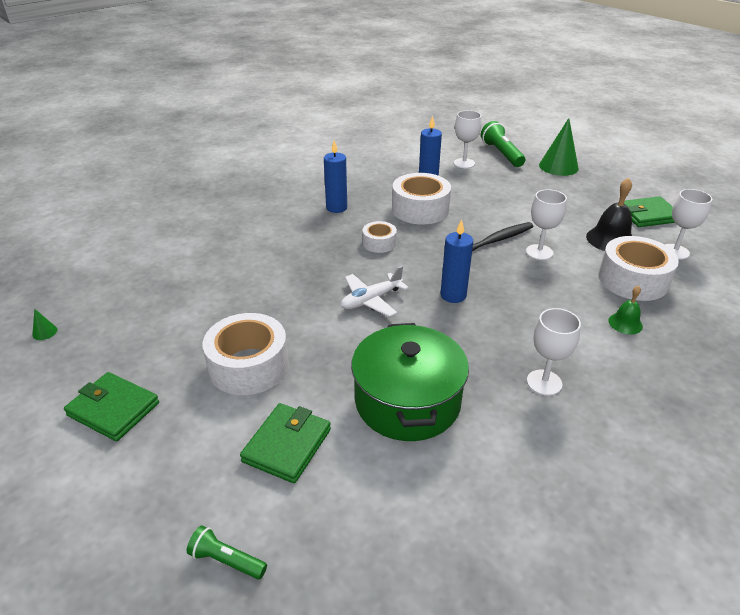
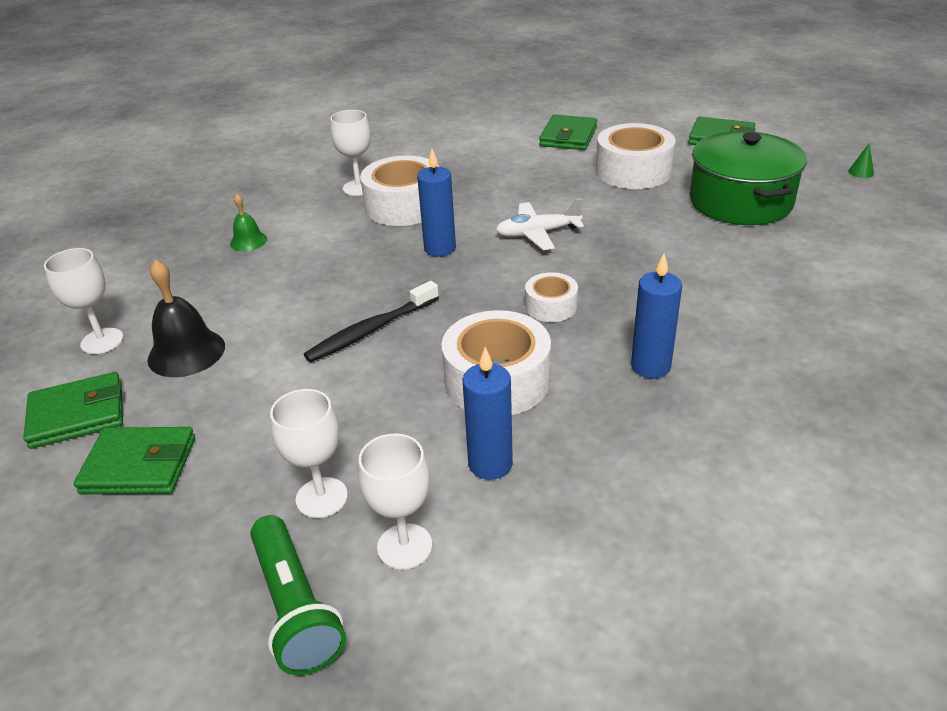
camera: 175 degrees right, 0 degrees up
(226, 560) = (576, 99): green flashlight -> none
(371, 300) = (537, 233): white plane -> white plane turned 150 degrees counterclockwise
(407, 401) = (481, 165): green pot -> green pot (740, 201)
(539, 252) = (310, 318): white goblet -> white goblet (321, 497)
(558, 166) = (164, 562): green cone -> none
(594, 193) = (139, 465): none -> green wallet
(633, 280) = (201, 291): white tape -> white tape (404, 206)

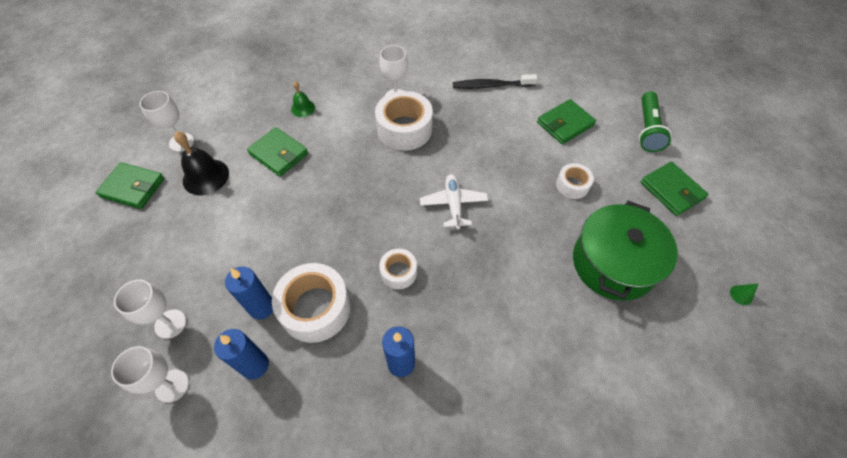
camera: 35 degrees right, 20 degrees up
(139, 465) = (126, 241): green wallet -> green wallet (279, 154)
(295, 607) = (103, 382): green flashlight -> green flashlight (647, 129)
(371, 330) = (294, 222): black toothbrush -> black toothbrush (491, 86)
(440, 248) = (388, 180): blue candle -> blue candle (262, 307)
(537, 233) = (453, 204): white plane -> white plane turned 60 degrees clockwise
(633, 171) = (572, 185): white tape -> white tape, size x0.55

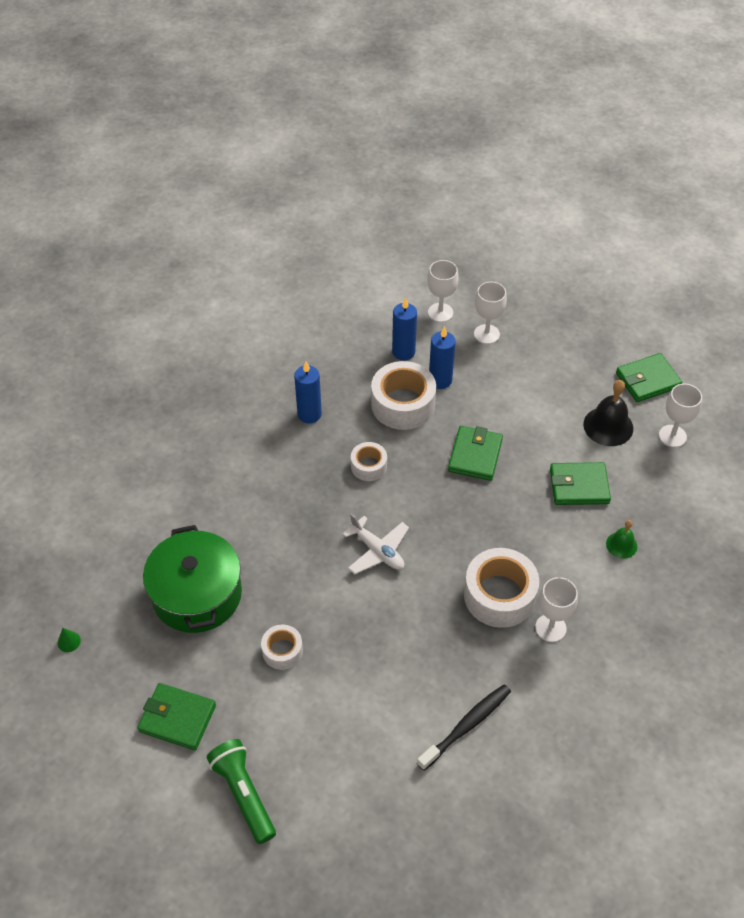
camera: 140 degrees right, 5 degrees down
(565, 124) = (342, 729): green wallet -> green wallet (475, 455)

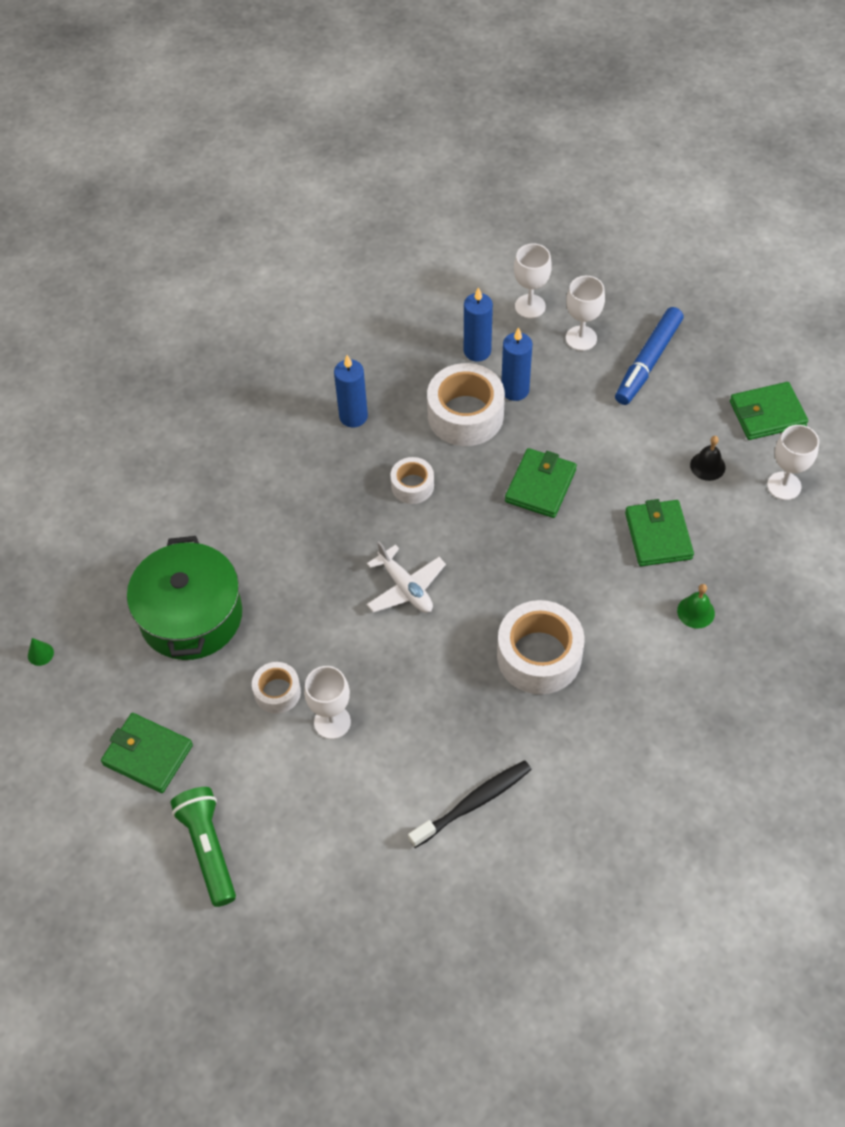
camera: 10 degrees right, 5 degrees up
(544, 348) = (648, 362): none -> blue marker
(550, 628) = (592, 701): white goblet -> white goblet (332, 722)
(579, 486) = (658, 535): green wallet -> green wallet turned 75 degrees clockwise
(608, 426) = (707, 466): black bell -> black bell, size x0.58

